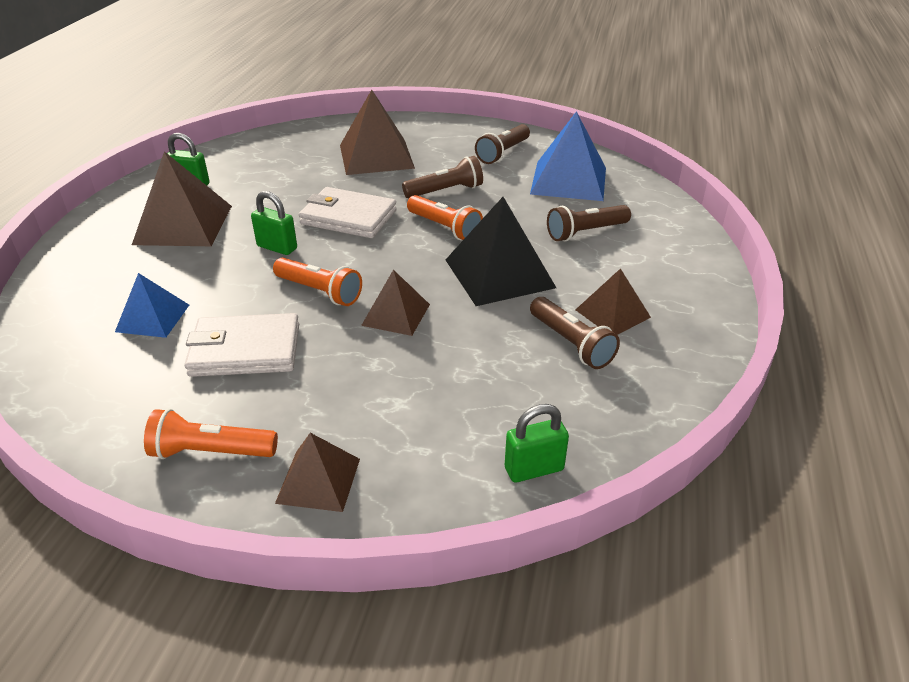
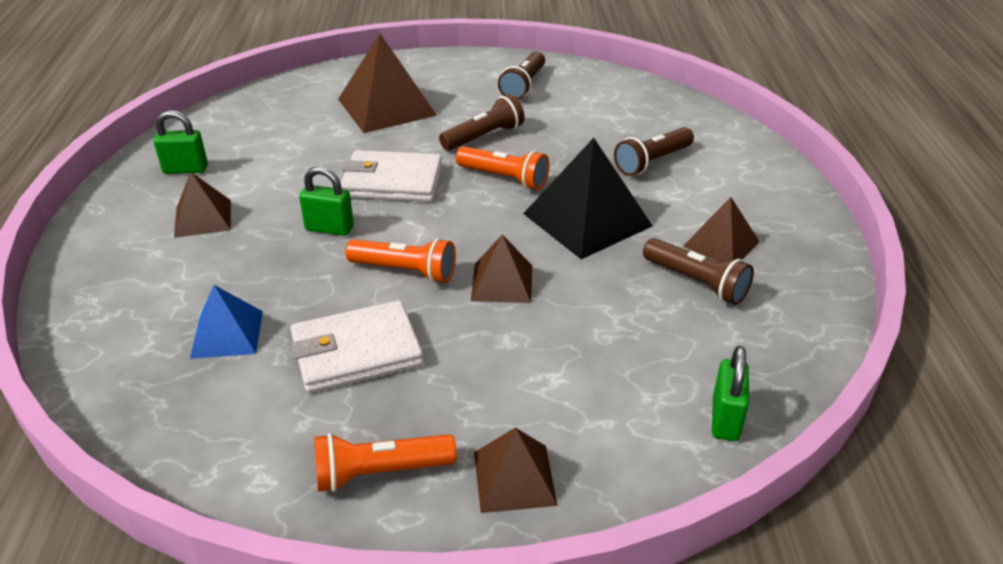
camera: 15 degrees left, 0 degrees up
(183, 224) = (203, 218): brown pyramid -> brown pyramid, size x0.59
(534, 469) = (725, 419): green padlock -> green padlock turned 45 degrees counterclockwise
(569, 180) = (607, 107): blue pyramid -> none

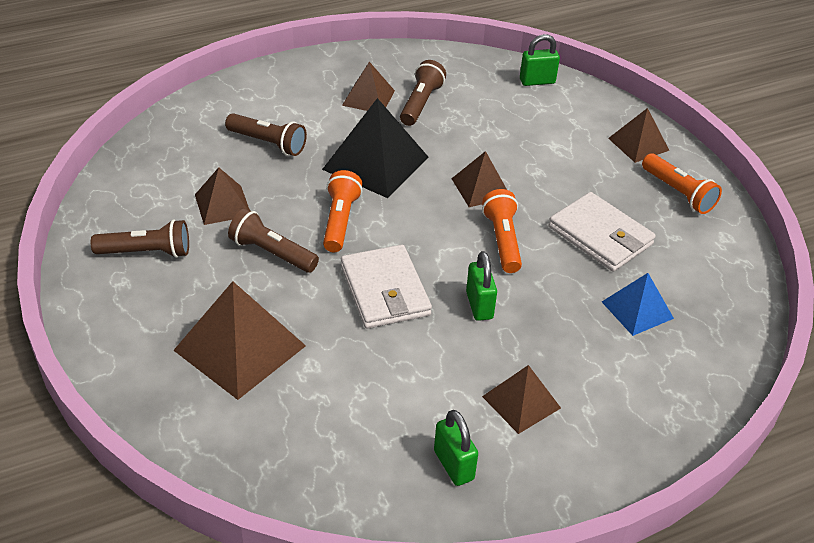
camera: 115 degrees left, 5 degrees up
(565, 124) = (222, 205): none -> brown pyramid

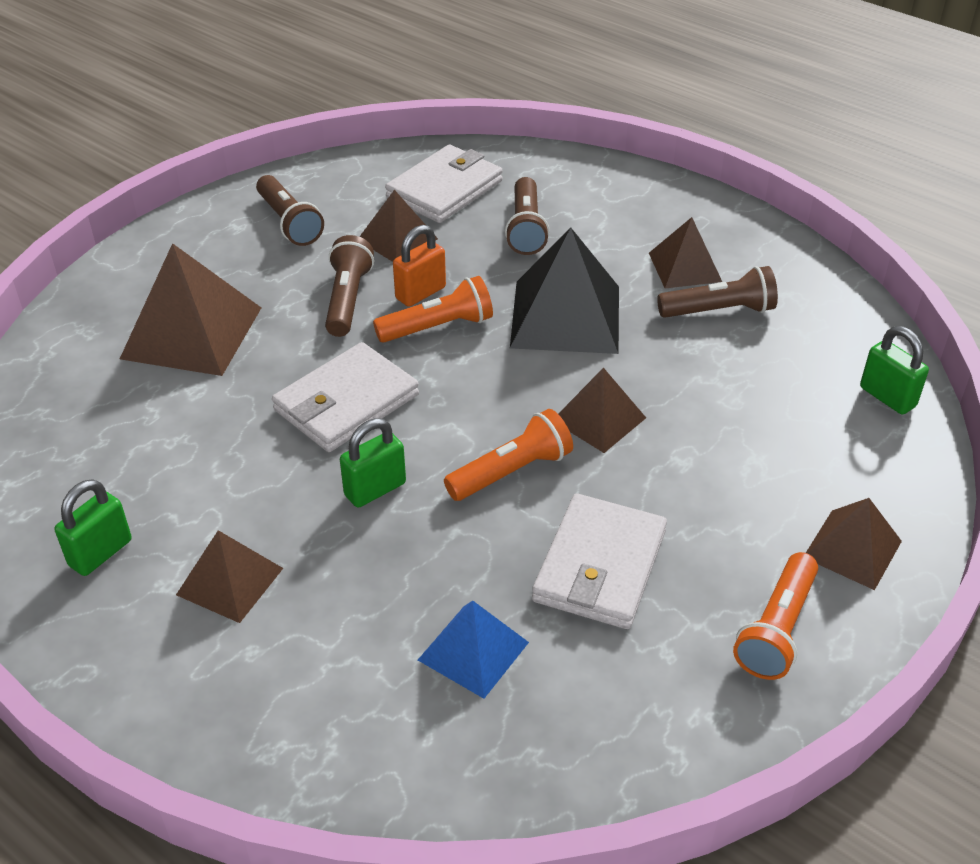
camera: 65 degrees right, 0 degrees up
(184, 161) = (445, 189): none -> white wallet
(296, 216) = (420, 293): none -> orange padlock

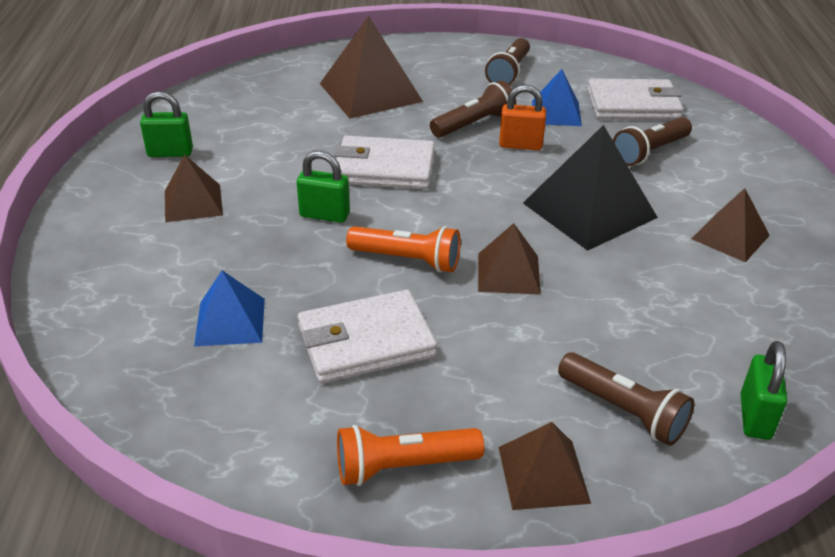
camera: 50 degrees right, 5 degrees down
(397, 239) = (556, 113): brown pyramid -> blue pyramid
(438, 327) = (499, 166): orange flashlight -> none
(719, 311) = (709, 276): brown flashlight -> brown flashlight (623, 410)

